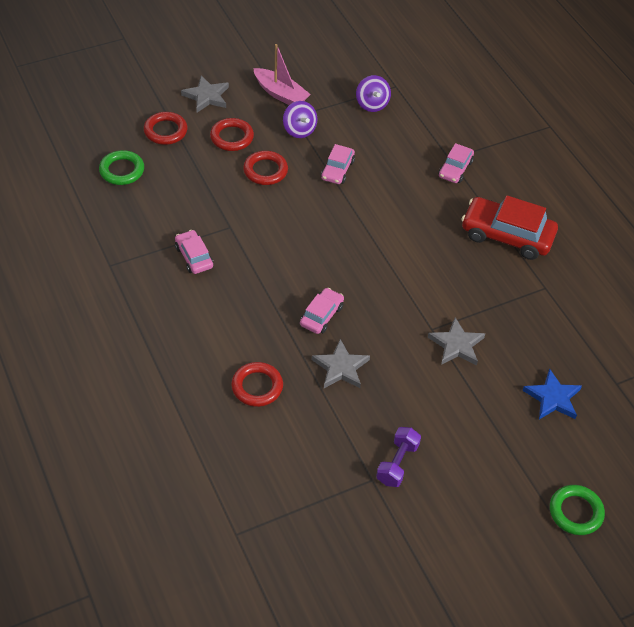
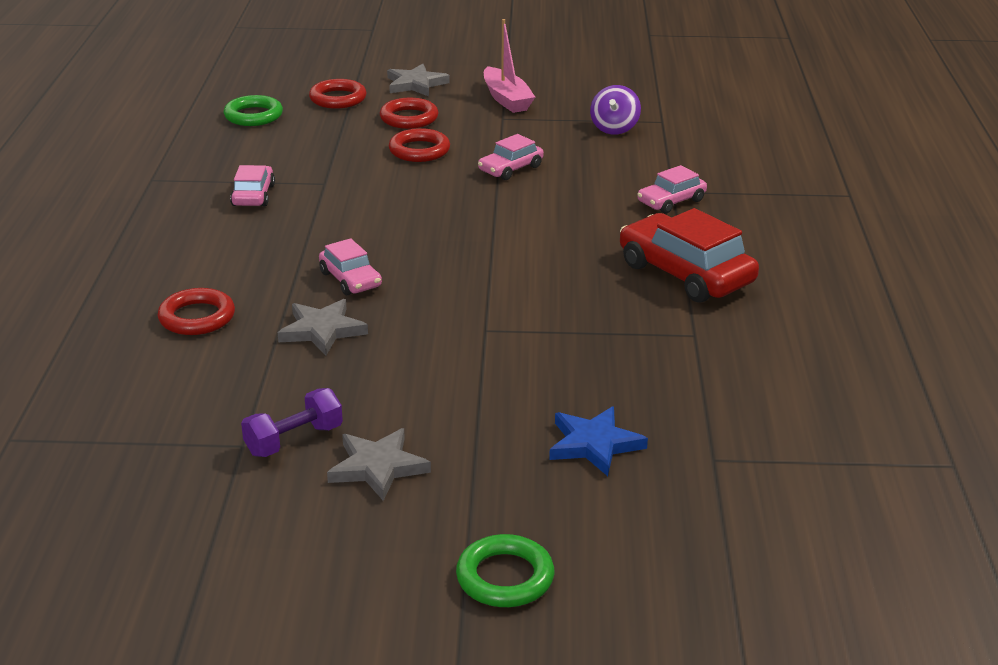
camera: 30 degrees right, 20 degrees down
(299, 130) = (498, 129): purple spinning top -> none
(321, 315) = (350, 280): pink car -> pink car turned 90 degrees clockwise
(456, 345) = (504, 353): grey star -> grey star (378, 467)

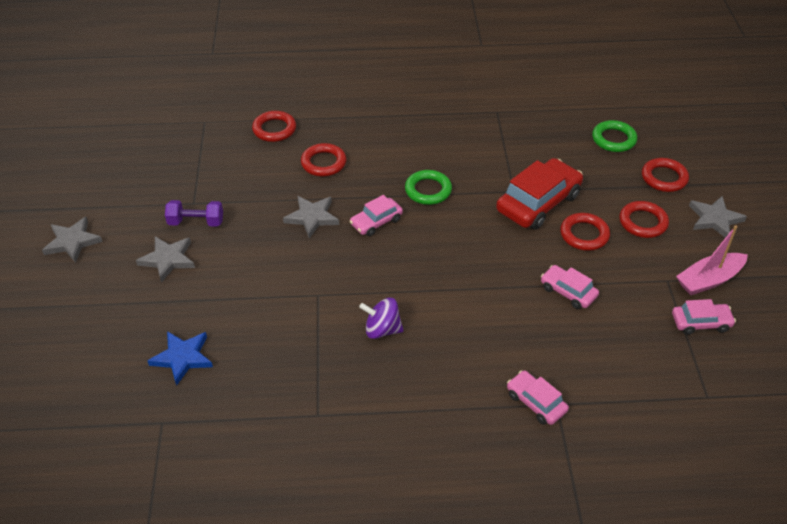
camera: 85 degrees right, 15 degrees up
(81, 362) = (274, 129): none -> red ring
(253, 195) = (485, 160): pink car -> pink car (701, 323)
(294, 440) = (196, 222): purple dumbbell -> purple dumbbell turned 45 degrees counterclockwise
(297, 586) = (72, 242): none -> grey star
(505, 577) = (64, 322): green ring -> green ring (428, 190)
(614, 128) = (675, 359): purple spinning top -> purple spinning top (382, 330)
(685, 274) = (409, 411): red car -> red car (538, 203)

